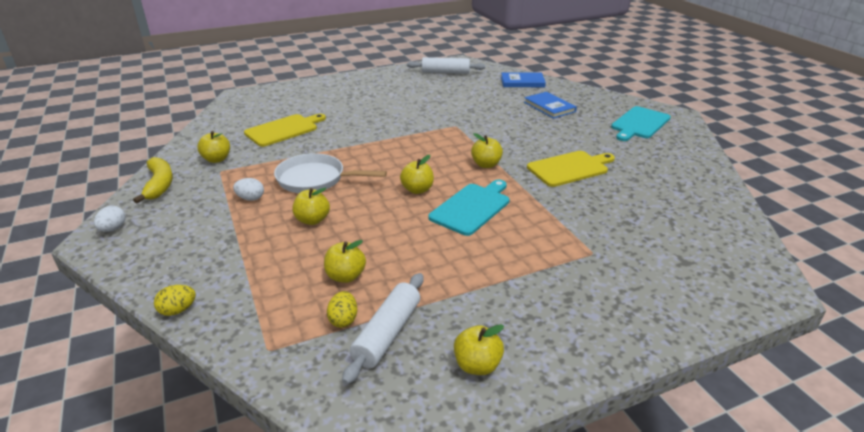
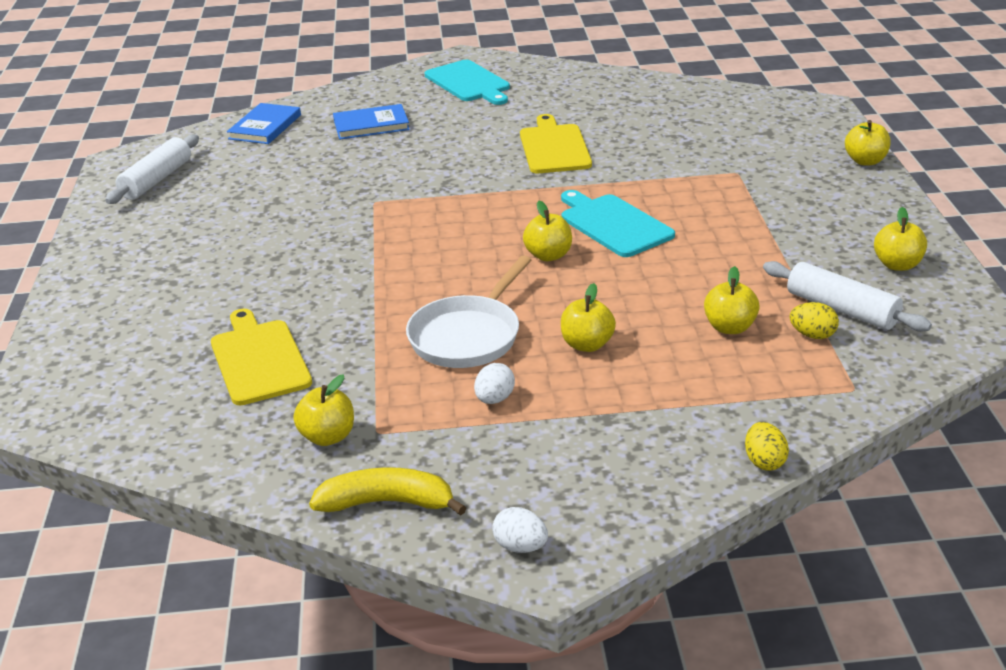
camera: 70 degrees left, 0 degrees up
(486, 164) = (510, 198): yellow apple -> yellow apple (865, 161)

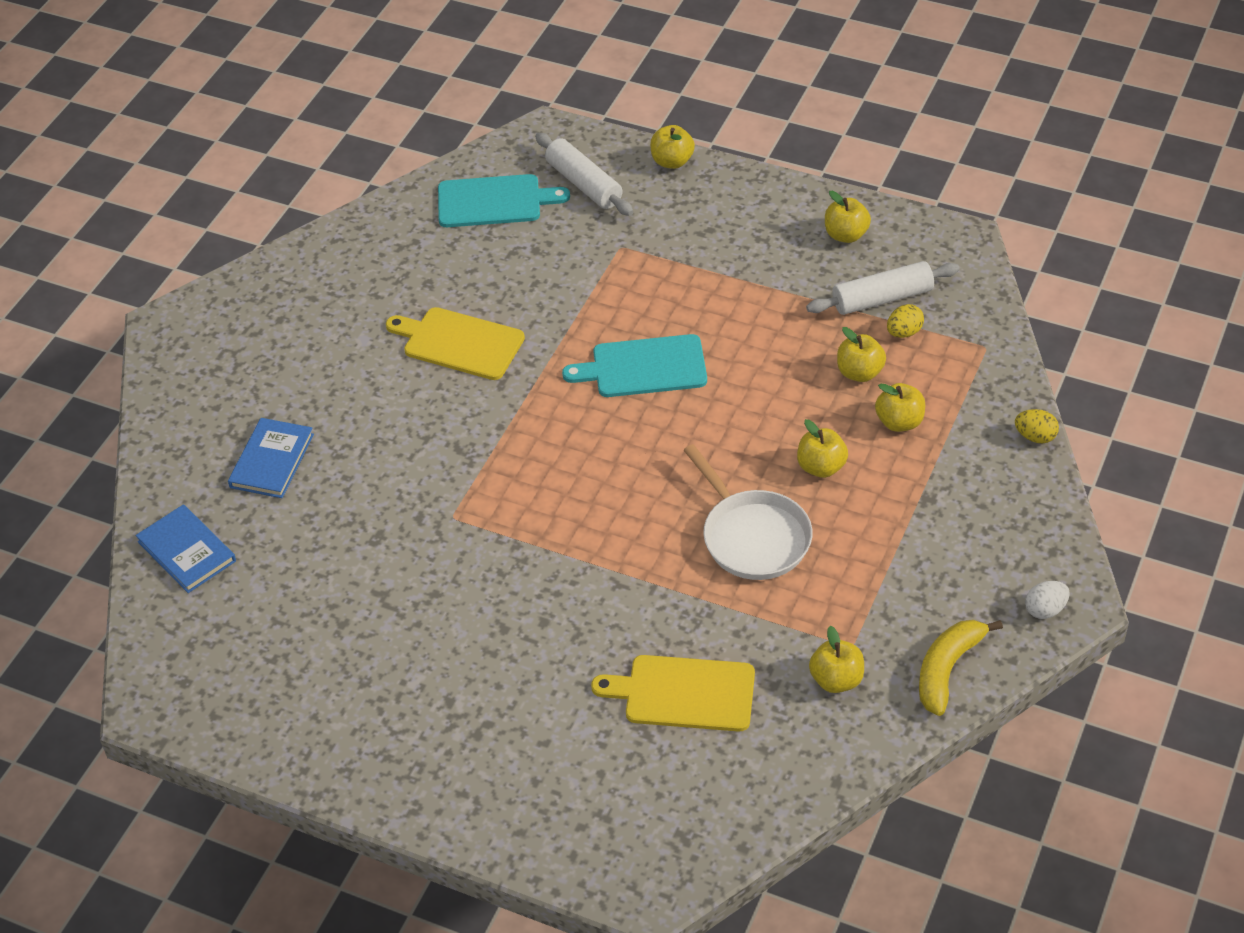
camera: 60 degrees left, 15 degrees up
(156, 180) = (236, 684): white rolling pin -> white rolling pin (584, 184)
(469, 83) = (243, 345): turquoise cutting board -> turquoise cutting board (494, 201)
(494, 399) = (857, 555): white egg -> none
(548, 255) = (662, 432): yellow apple -> yellow apple (899, 422)

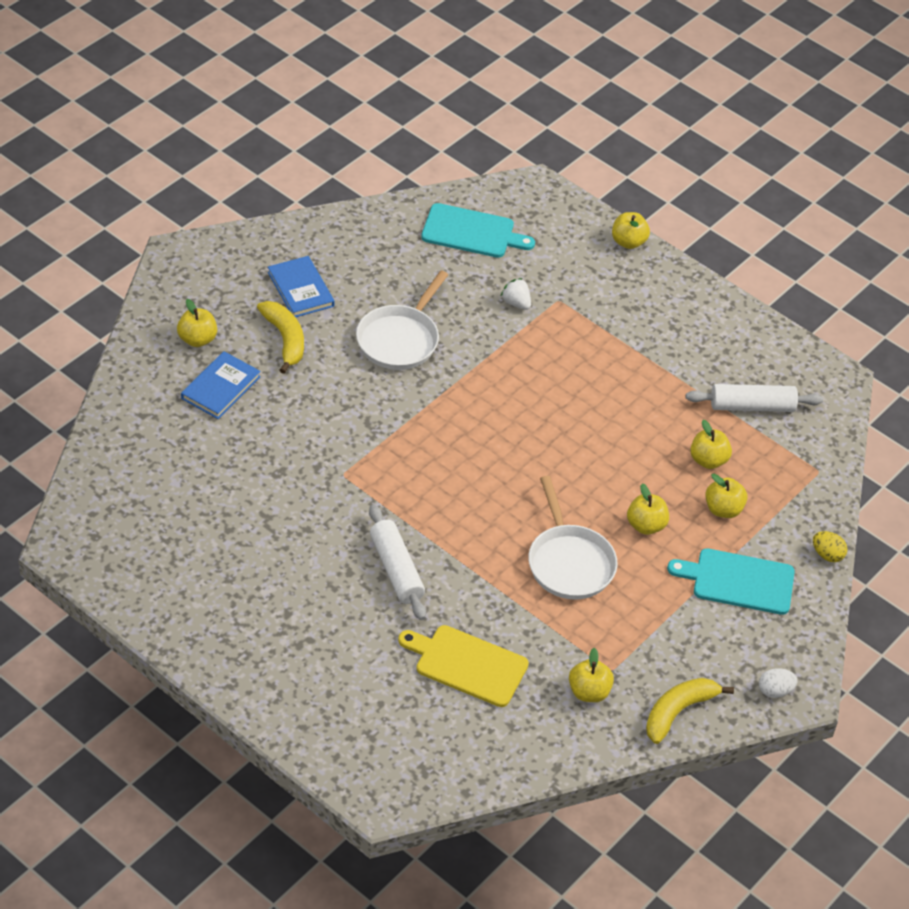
camera: 10 degrees right, 0 degrees up
(187, 551) = (131, 437): blue book -> blue book (301, 289)
(327, 383) = (285, 340): none -> yellow banana
(459, 343) = (400, 339): yellow cutting board -> white pan
(575, 264) = (516, 303): none -> white strawberry
(584, 184) = (549, 239): white rolling pin -> white rolling pin (396, 570)
(644, 367) = (538, 403): turquoise cutting board -> turquoise cutting board (738, 581)
(846, 235) = (744, 345): yellow apple -> yellow apple (197, 339)
(904, 332) = (757, 439): yellow egg -> none

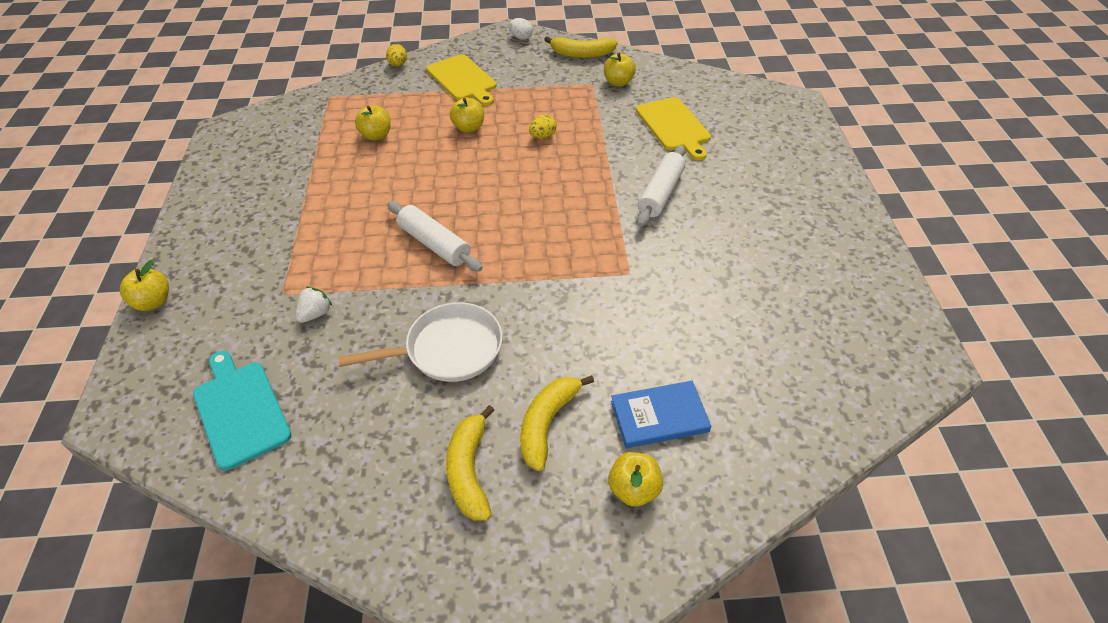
camera: 130 degrees left, 0 degrees up
(301, 289) = (469, 471): blue book -> yellow banana
(516, 303) = (315, 314): white strawberry -> white strawberry turned 150 degrees counterclockwise
(569, 562) = (543, 136): white pan -> yellow egg
(723, 509) = (412, 110): yellow apple -> none
(738, 581) = (463, 79): turquoise cutting board -> yellow cutting board
(752, 406) = (298, 145): white rolling pin -> white rolling pin (434, 244)

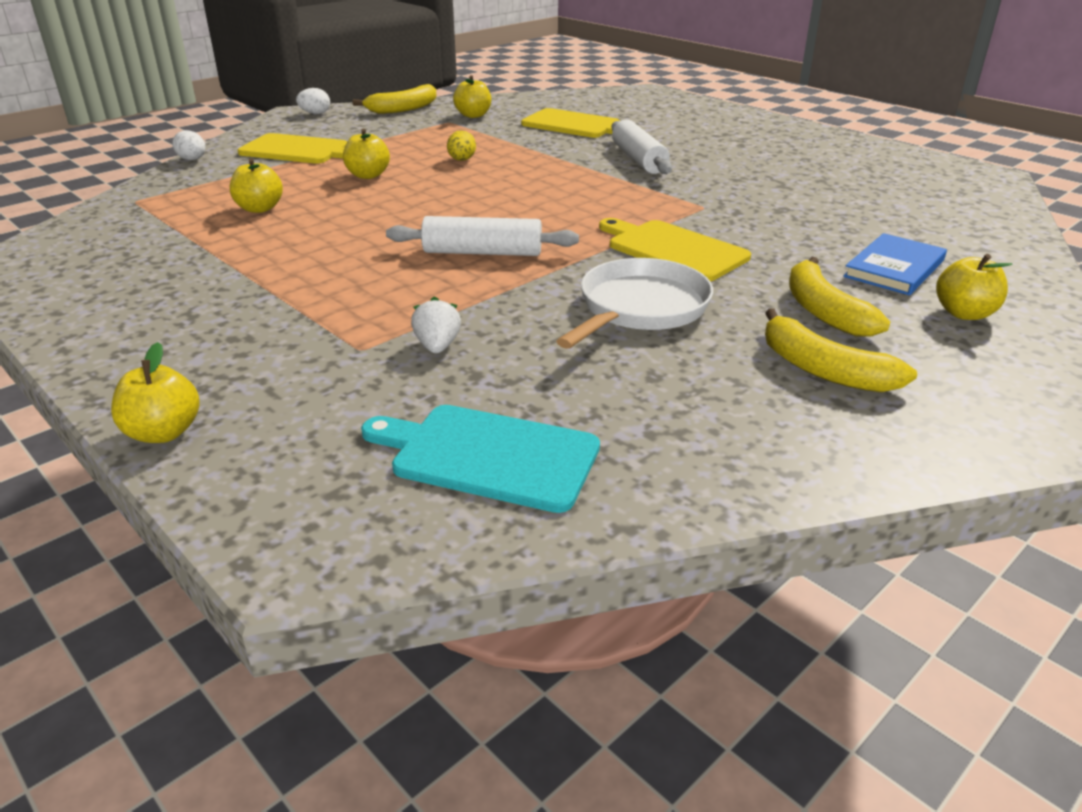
camera: 40 degrees left, 15 degrees down
(398, 65) = (192, 160): yellow egg -> white egg
(543, 306) = (673, 250): none -> yellow cutting board

